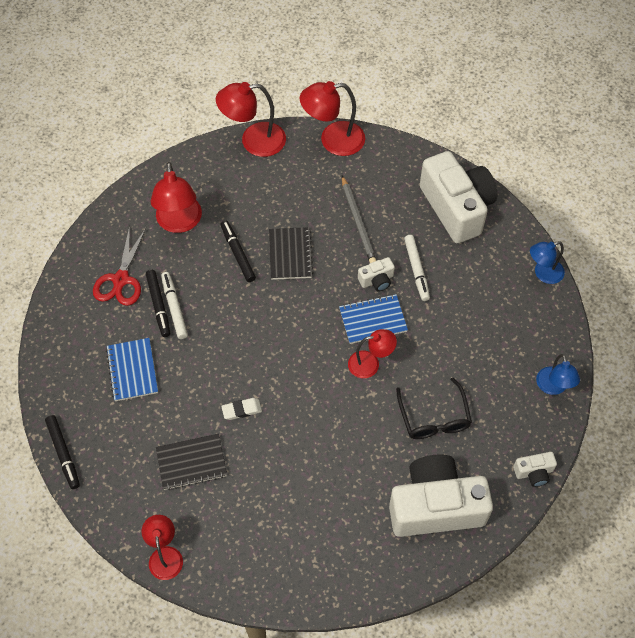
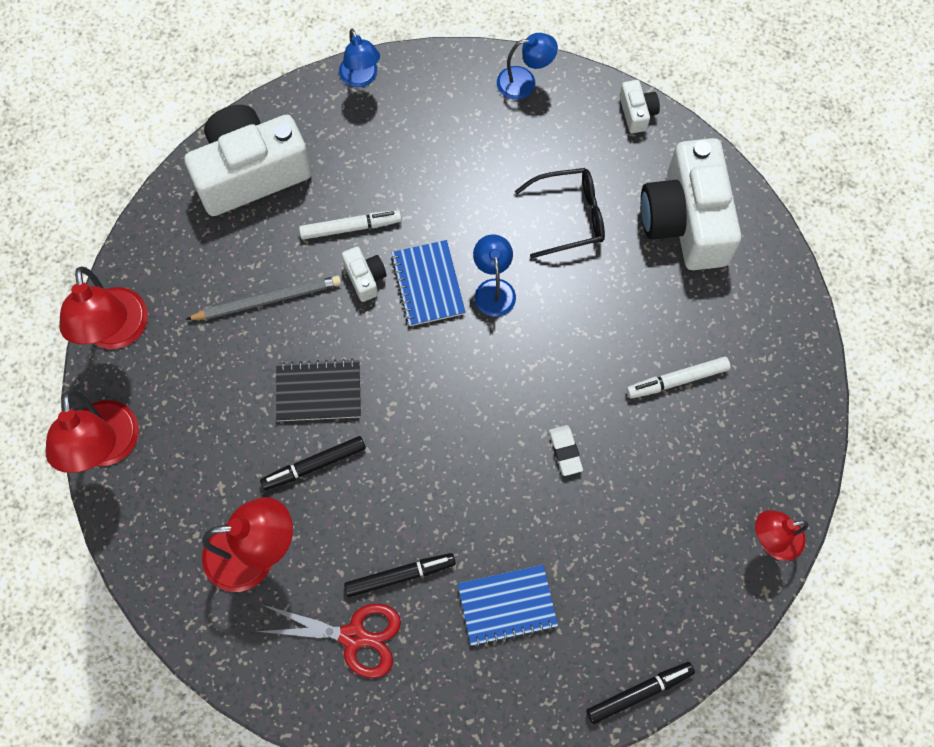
camera: 90 degrees left, 10 degrees up
(174, 308) = (404, 552): white marker -> white marker (677, 380)
(191, 462) = (644, 514): black notebook -> none
(370, 363) = (493, 289): red lamp -> blue lamp

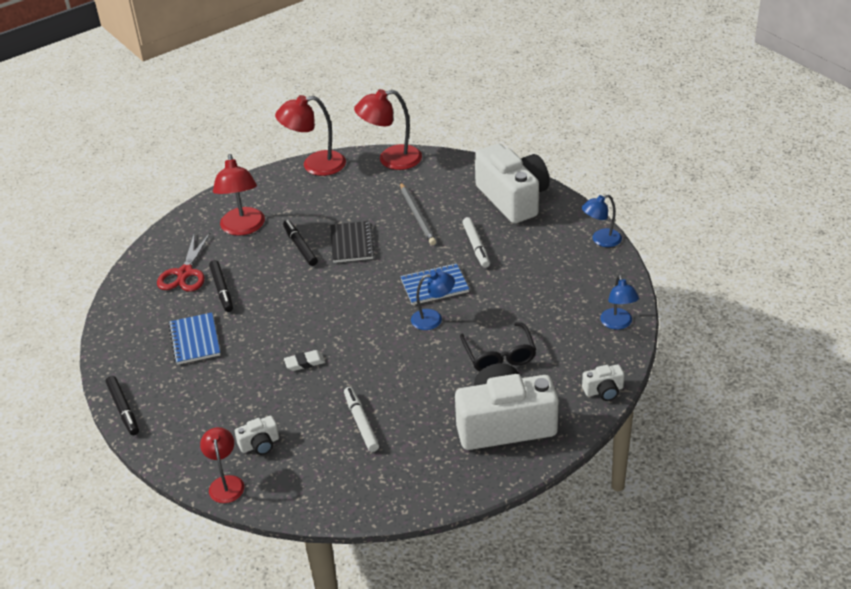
camera: 90 degrees right, 30 degrees down
(365, 278) = (437, 256): white camera -> white camera (260, 444)

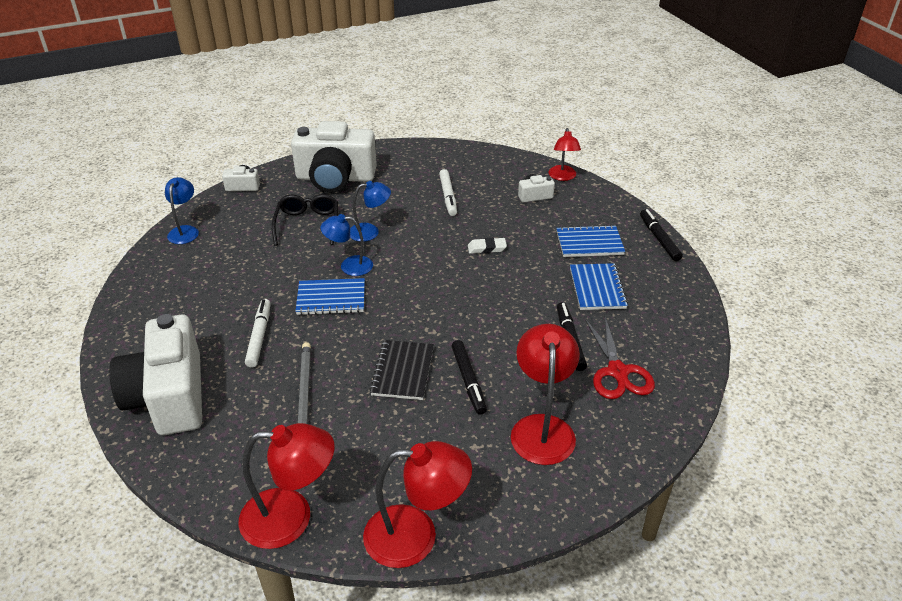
camera: 170 degrees left, 0 degrees up
(185, 273) = (617, 372): red scissors -> red scissors turned 150 degrees clockwise
(199, 389) = (589, 243): none -> blue notebook
(601, 240) = (120, 316): blue lamp -> blue lamp (370, 232)

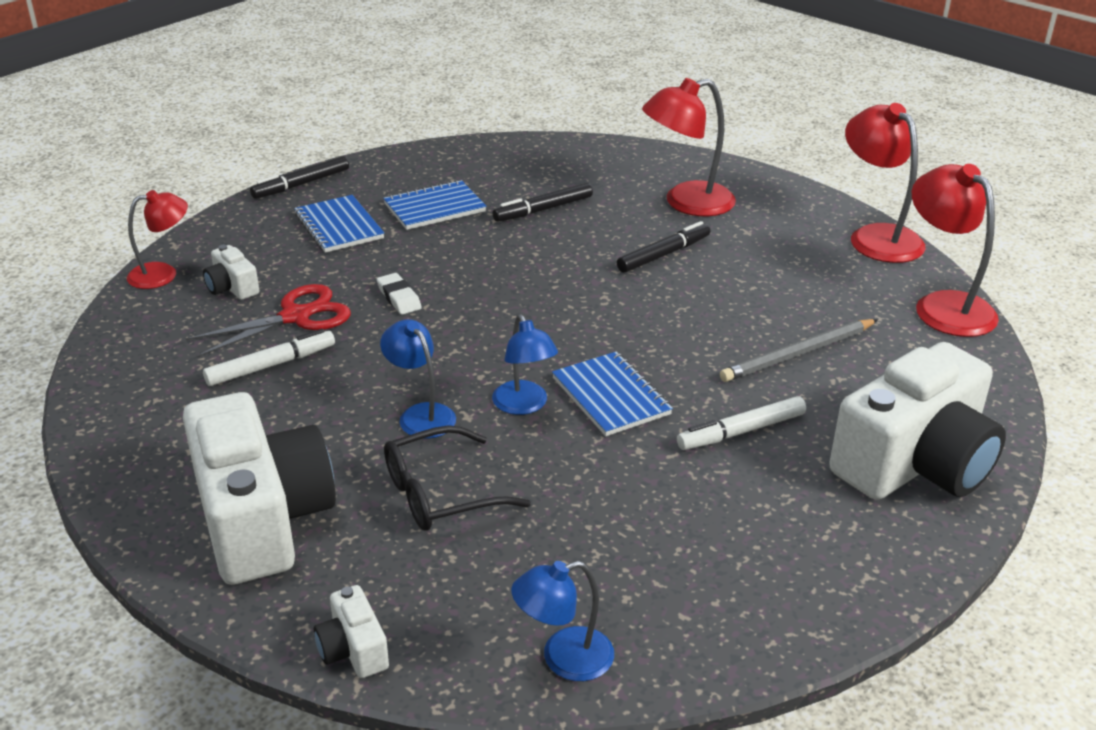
camera: 115 degrees left, 5 degrees down
(403, 371) = (691, 298): black notebook -> none
(617, 372) = (570, 178): red scissors -> red scissors (295, 317)

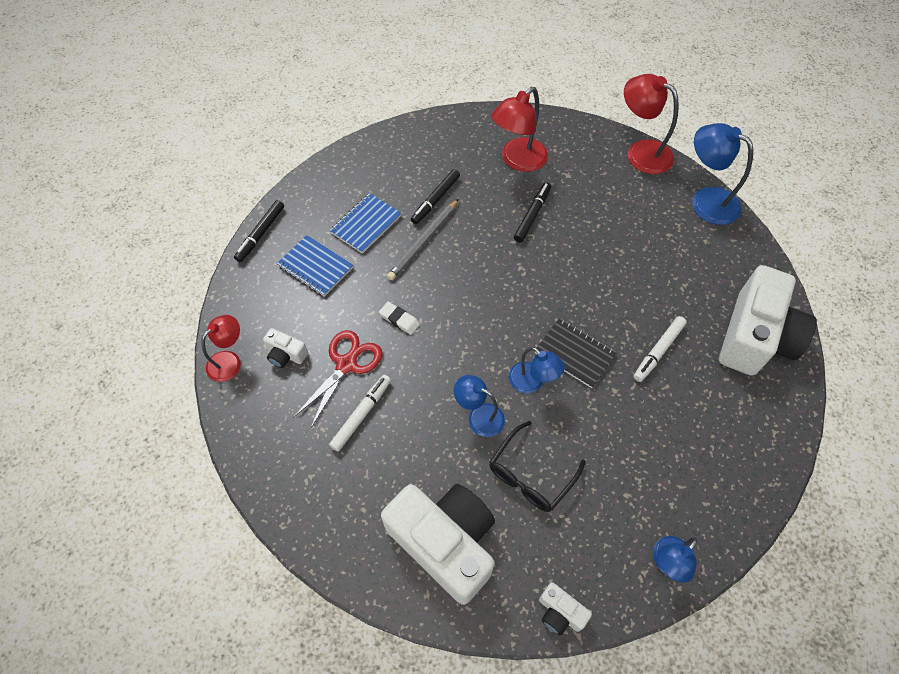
camera: 25 degrees left, 25 degrees up
(611, 396) = (574, 353): blue notebook -> black notebook
(798, 354) = (653, 274): grey pencil -> grey pencil (423, 241)
(944, 306) = (706, 200): red lamp -> blue lamp

